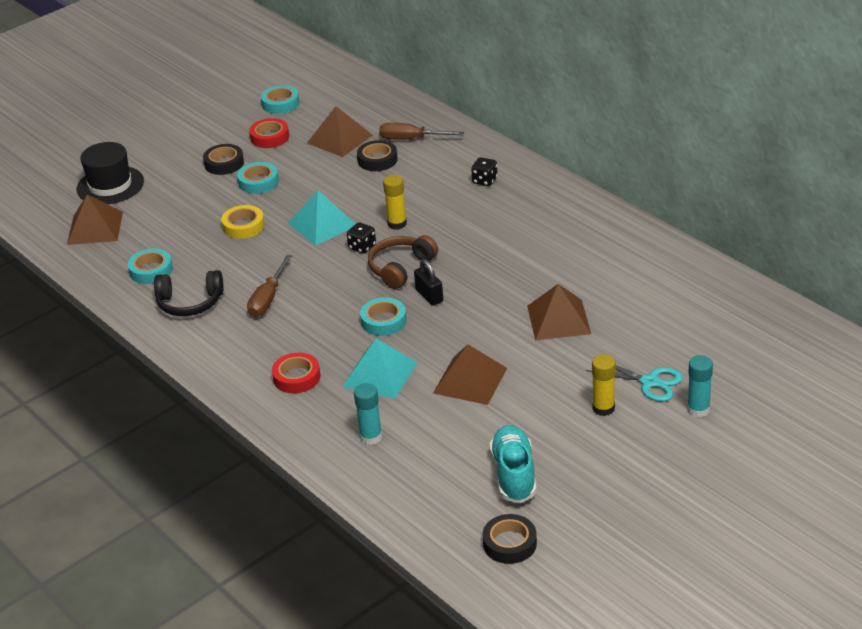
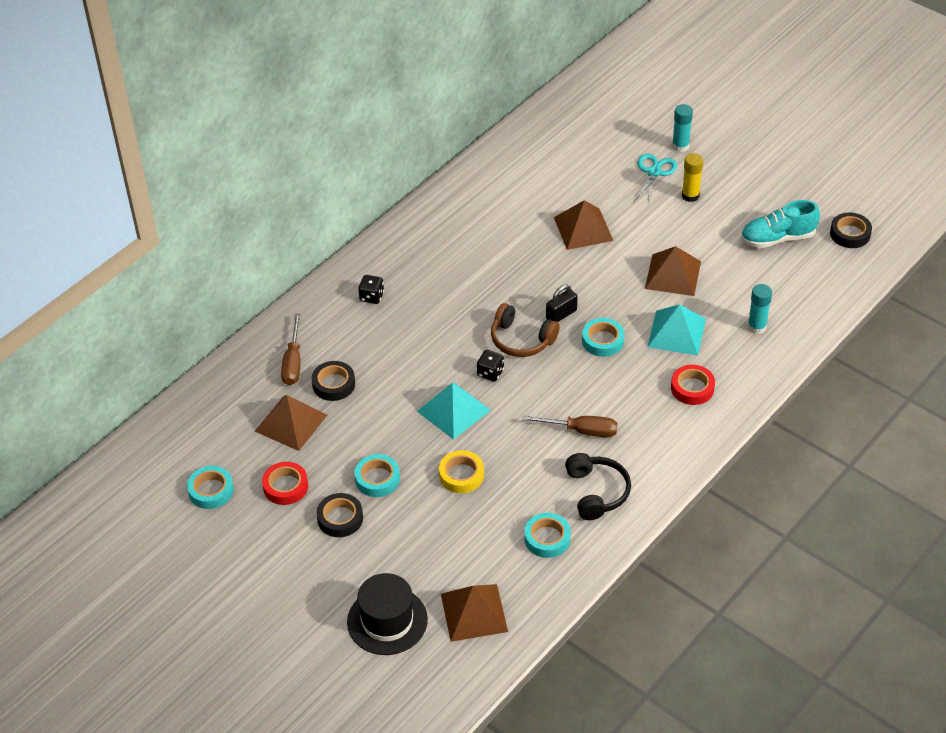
camera: 100 degrees left, 10 degrees up
(397, 224) = (449, 352): yellow glue stick -> none

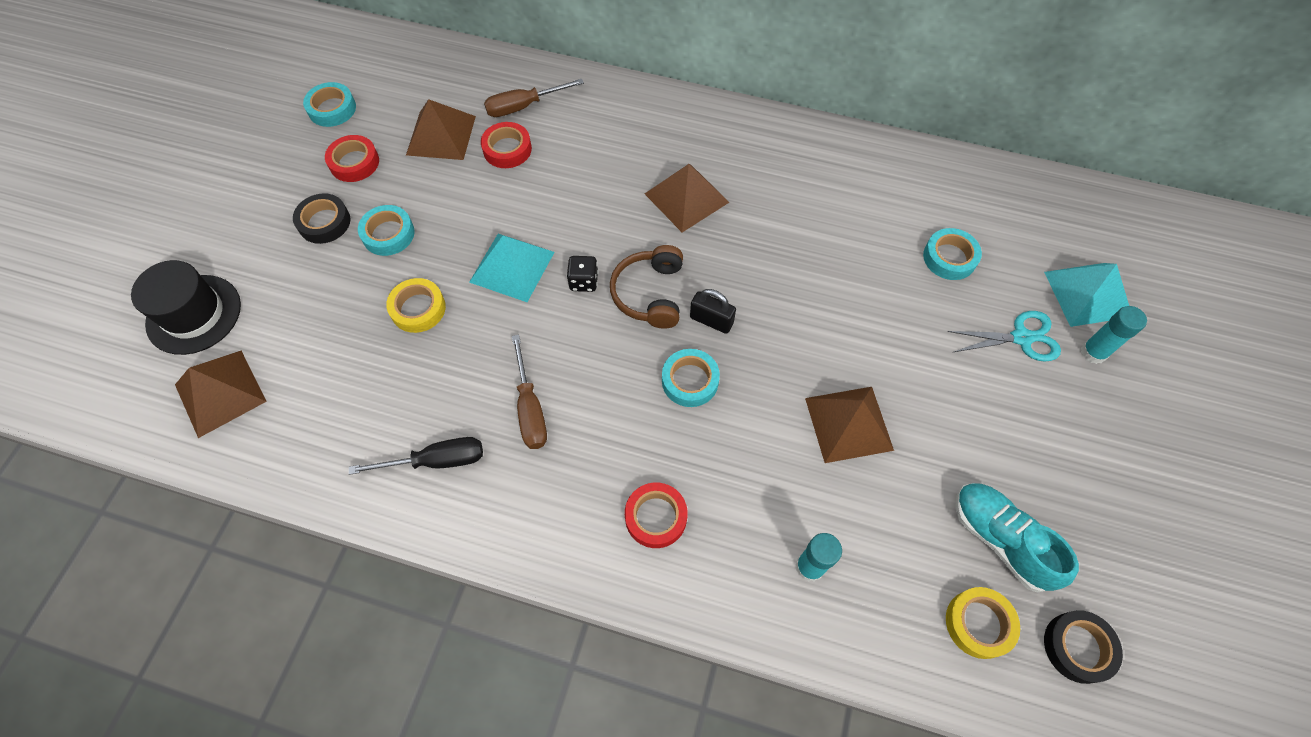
camera: 65 degrees right, 15 degrees up
(333, 384) = (507, 149): black tape -> red tape
(372, 297) = (646, 134): black dice -> none
(547, 538) = (347, 430): turquoise tape -> turquoise tape (949, 258)
(583, 229) = (869, 293): brown pyramid -> brown pyramid (686, 198)
(597, 492) = (436, 461): black headphones -> black screwdriver
(676, 332) = (746, 464): turquoise pyramid -> turquoise pyramid (1087, 294)
(690, 195) = (1008, 396): yellow glue stick -> none
(821, 268) = (978, 624): none -> yellow tape

